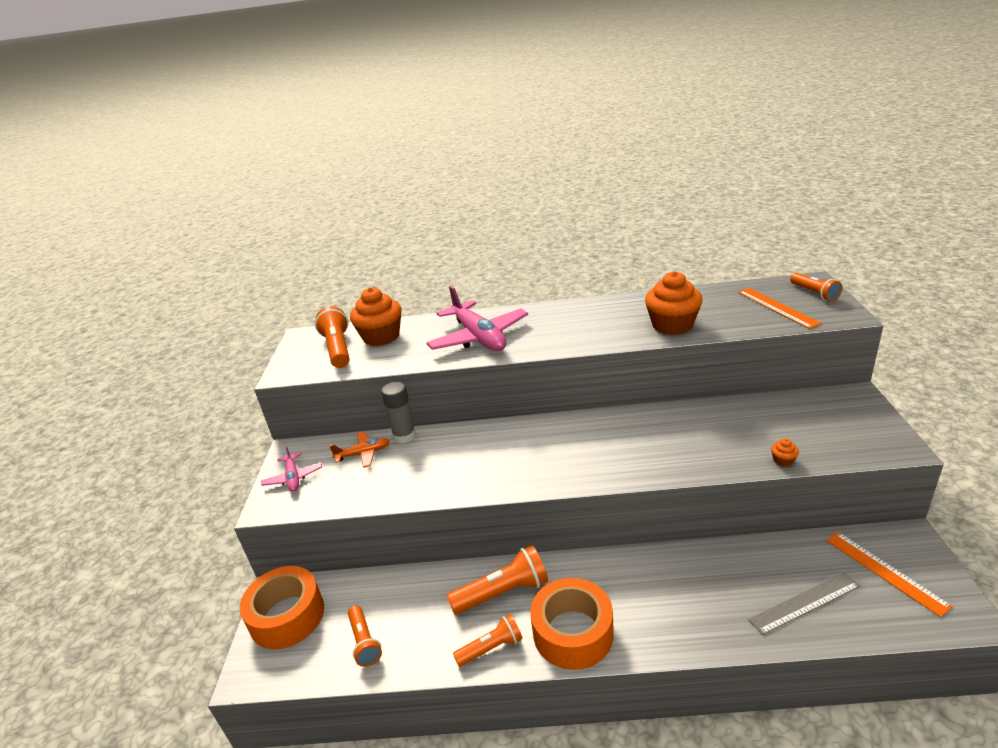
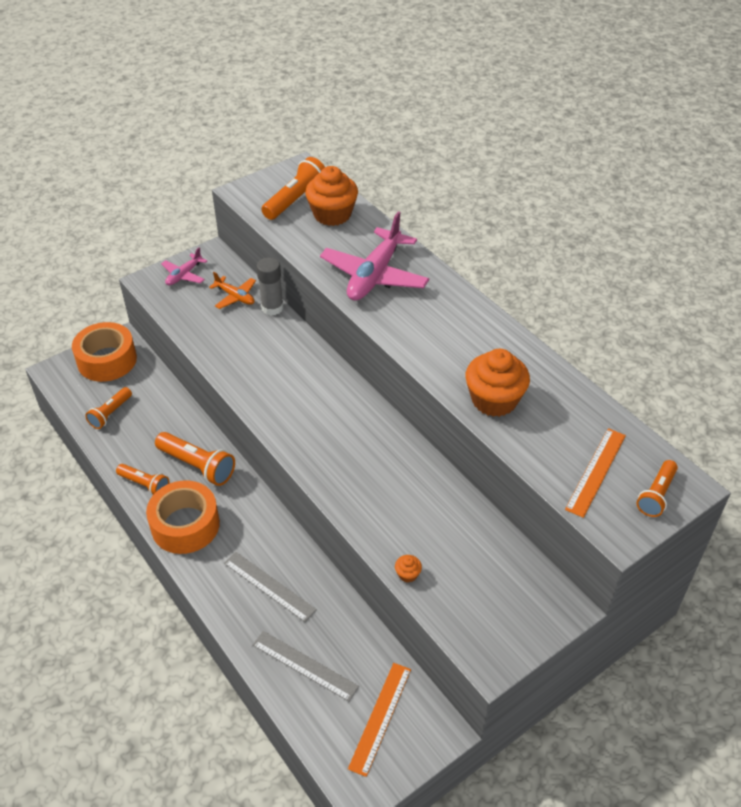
camera: 50 degrees right, 15 degrees up
(694, 594) = (269, 586): none -> grey ruler

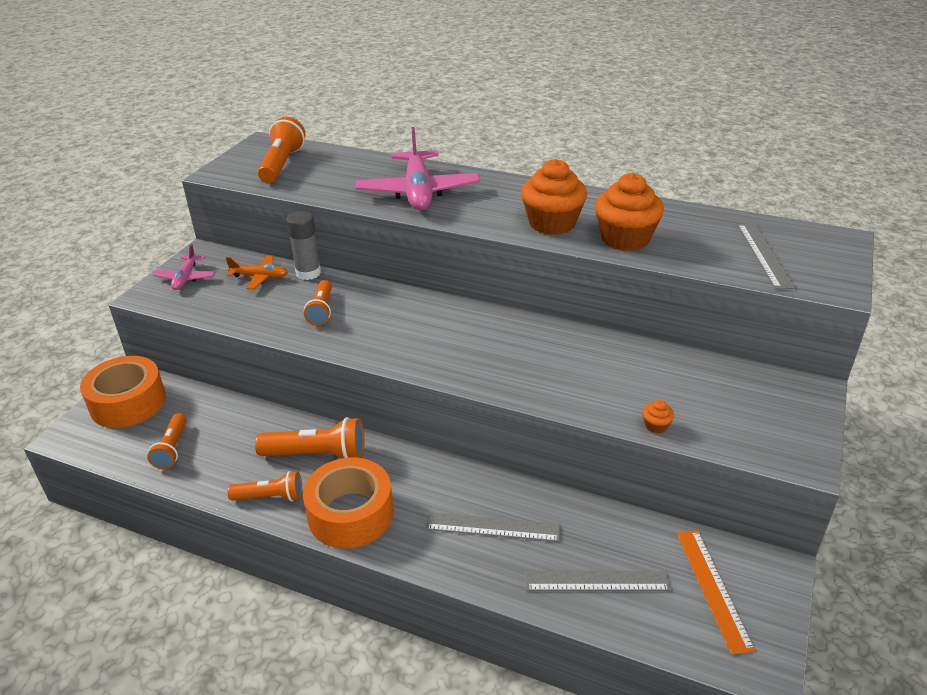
camera: 30 degrees left, 10 degrees down
(332, 214) = (330, 164): orange cupcake -> orange cupcake (552, 223)
(595, 471) = (764, 255): orange ruler -> grey ruler
(656, 495) = (827, 252): orange flashlight -> orange flashlight (321, 310)

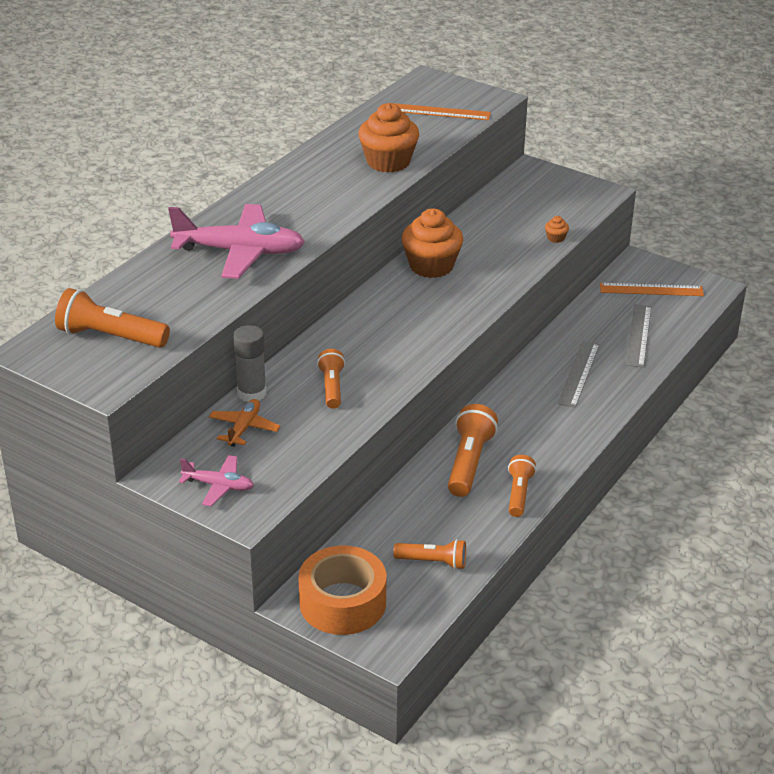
camera: 80 degrees left, 0 degrees up
(321, 310) = (332, 387): orange flashlight -> orange flashlight turned 105 degrees counterclockwise
(350, 514) = (550, 446): orange tape -> none
(552, 223) = (344, 190): orange cupcake -> orange cupcake (431, 266)
(764, 255) = (439, 112): grey ruler -> orange ruler

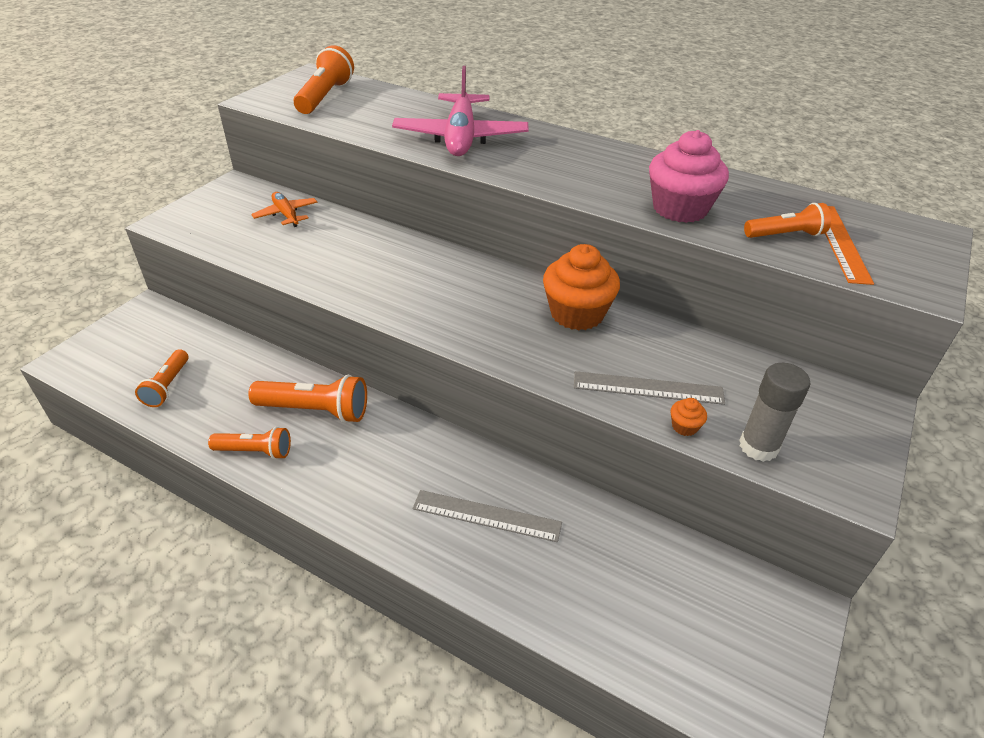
camera: 85 degrees right, 5 degrees up
(218, 486) = (210, 208): pink plane -> none
(244, 428) = (286, 215): orange plane -> orange plane turned 135 degrees counterclockwise
(251, 393) = (337, 215): grey glue stick -> grey glue stick (758, 446)
(332, 387) = (341, 256): orange flashlight -> orange flashlight (785, 235)
(342, 602) = (136, 332): orange tape -> none
(388, 162) = (680, 208): orange cupcake -> pink cupcake
(639, 335) = (592, 595): grey ruler -> grey ruler (648, 388)
(651, 289) = (725, 622): orange ruler -> none

